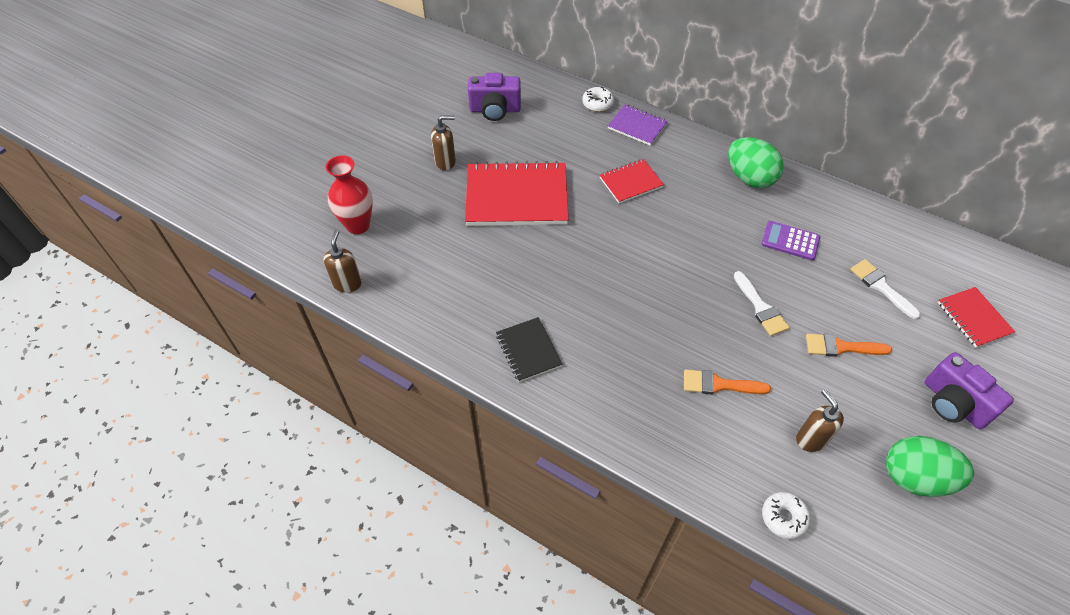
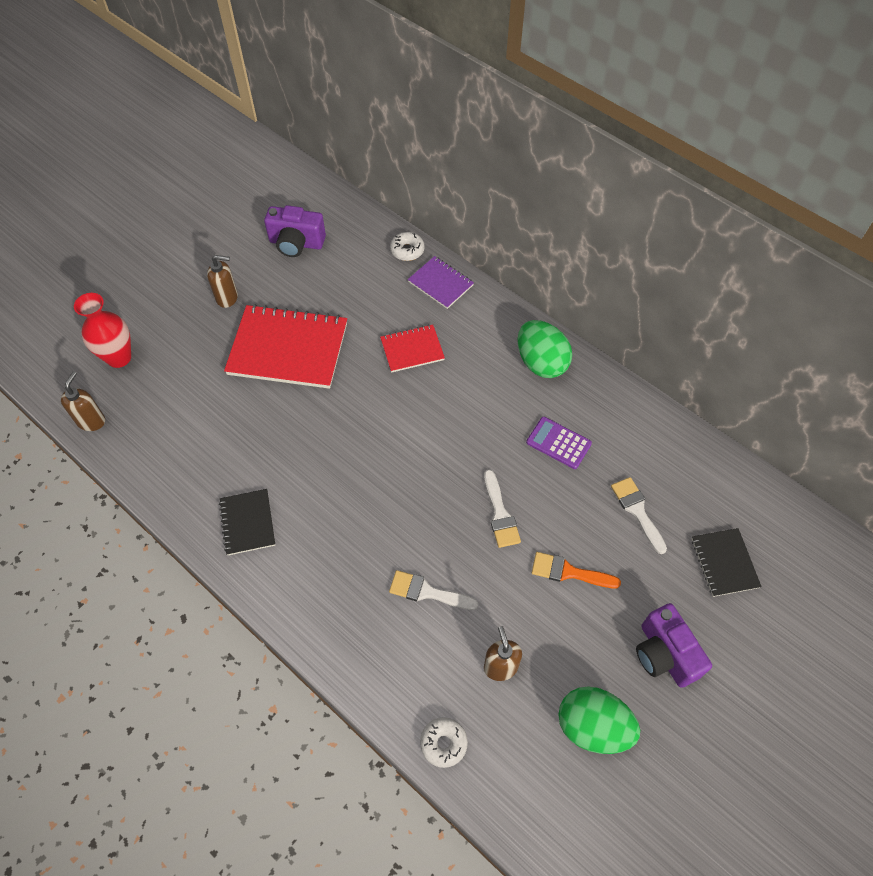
camera: 10 degrees right, 5 degrees up
(719, 384) = (427, 592): orange brush -> white brush
(974, 318) = (724, 563): red notebook -> black notebook

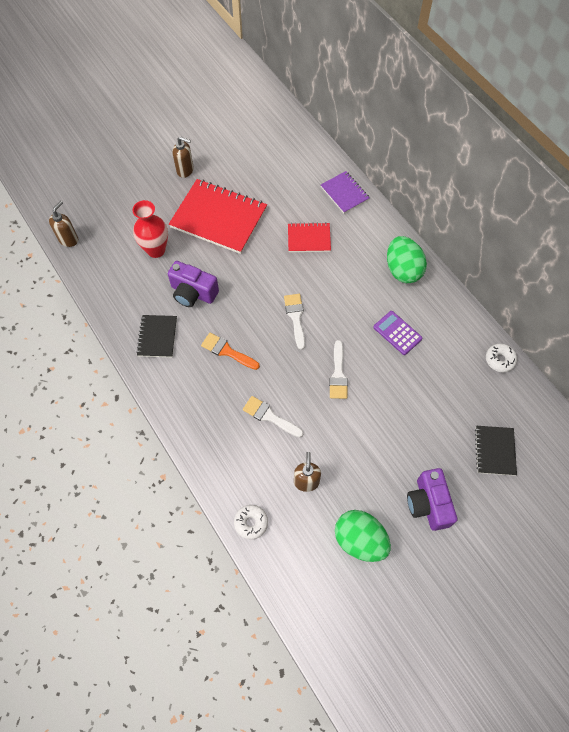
camera: 15 degrees right, 5 degrees up
(119, 357) = (98, 198): red vase -> red vase (156, 250)
(296, 243) = (246, 140): purple camera -> purple camera (193, 293)
(407, 250) = (327, 162): white donut -> white donut (499, 360)
(569, 572) = (376, 428): orange brush -> orange brush (227, 351)
(637, 511) = (441, 397): white brush -> white brush (295, 317)

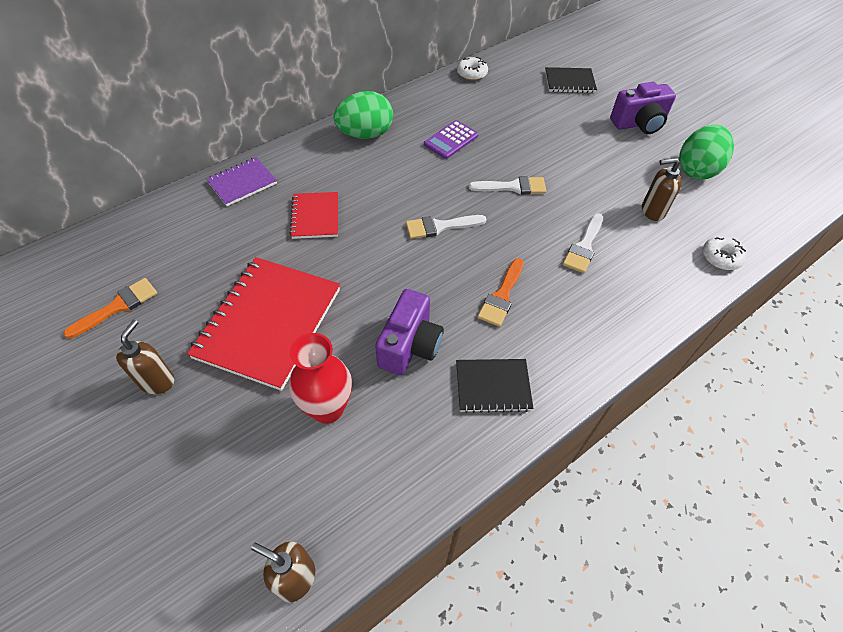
camera: 95 degrees left, 10 degrees down
(239, 144) = (118, 306): none -> orange brush

